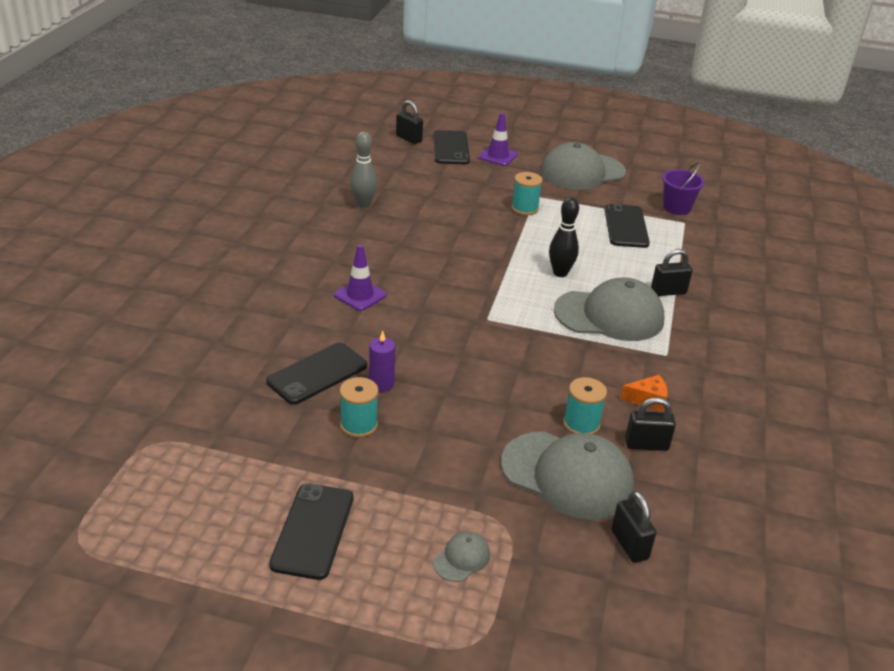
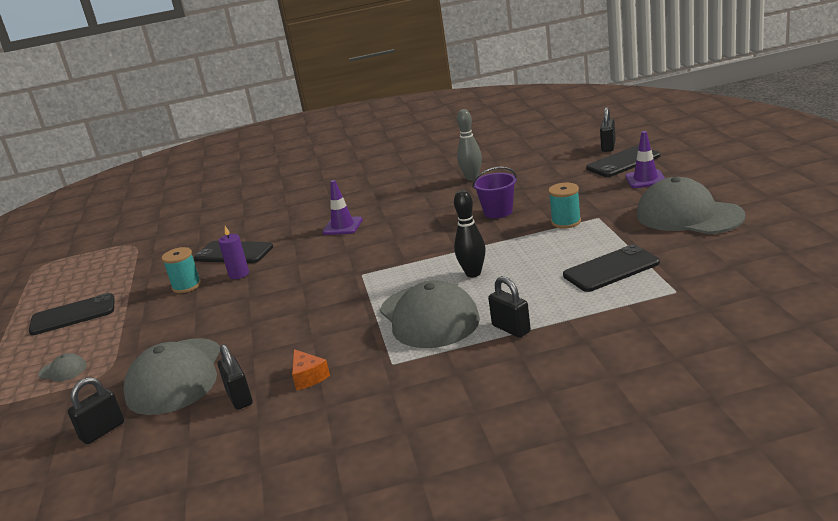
camera: 70 degrees right, 10 degrees down
(581, 424) = (247, 360): turquoise spool -> none
(677, 208) = (702, 278): purple bucket -> purple bucket (498, 212)

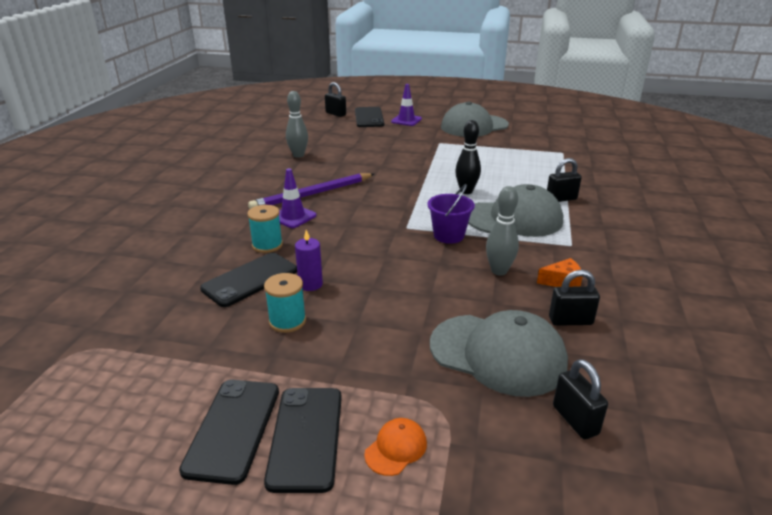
camera: 70 degrees left, 5 degrees up
(63, 370) = (396, 448): grey cap -> orange cap
(308, 340) = (499, 271): none -> grey bowling pin
(392, 216) = (312, 194): none -> purple pencil
(498, 212) = (378, 162): purple bucket -> purple bucket (448, 235)
(566, 222) = (431, 151): turquoise spool -> turquoise spool (267, 245)
(611, 269) = (515, 157): black phone -> black phone (306, 437)

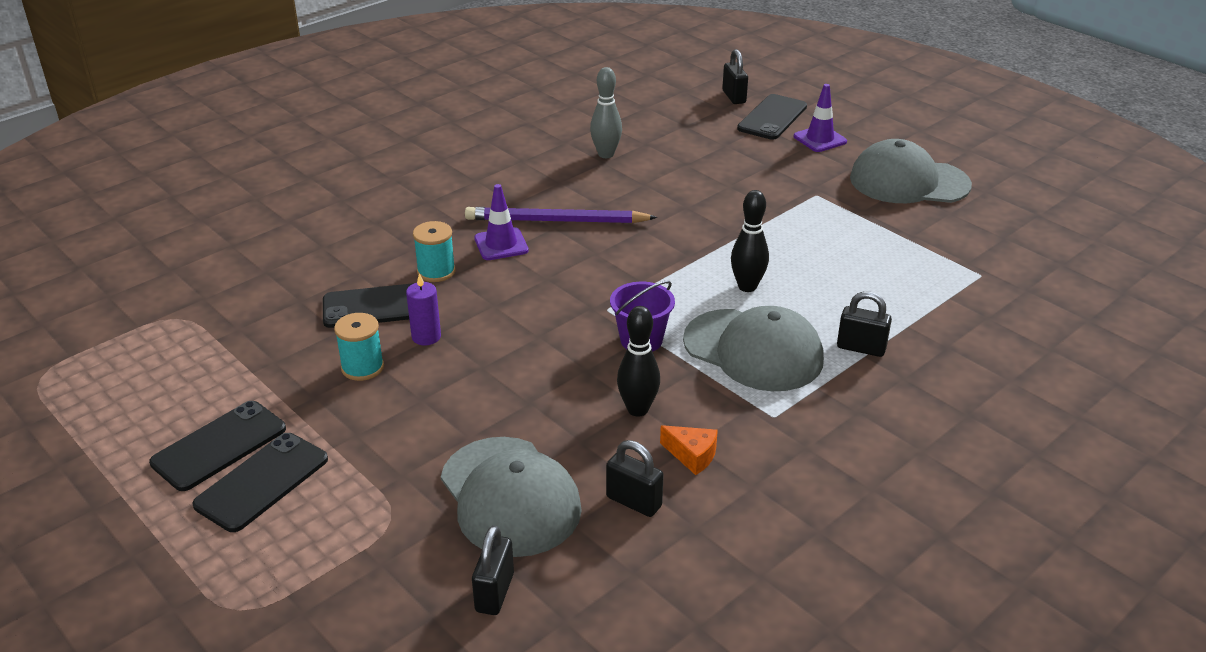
camera: 35 degrees right, 5 degrees up
(396, 448) = (317, 529): orange cap -> none
(499, 271) = (637, 409): grey bowling pin -> black bowling pin

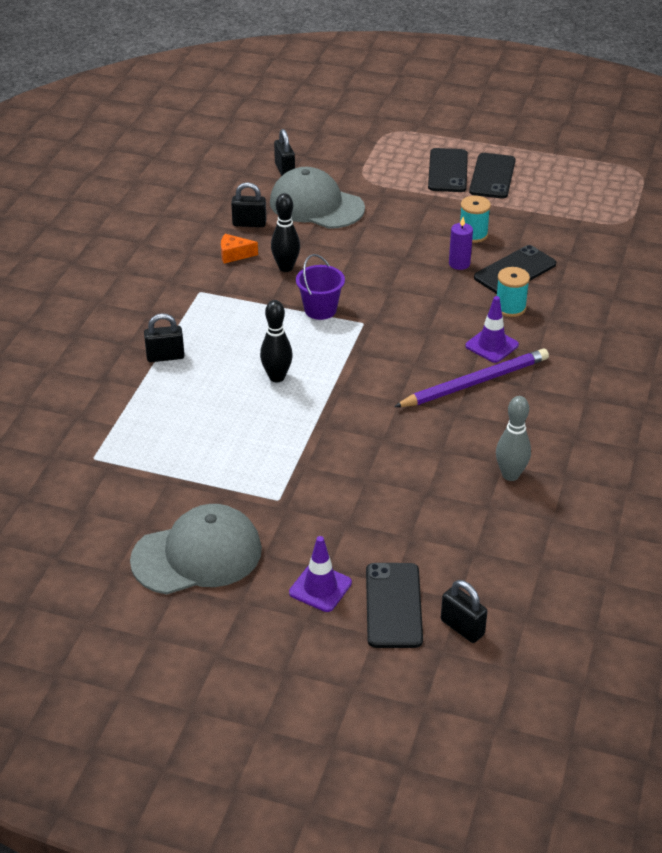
camera: 150 degrees right, 5 degrees up
(753, 350) = (239, 329): grey cap -> none

